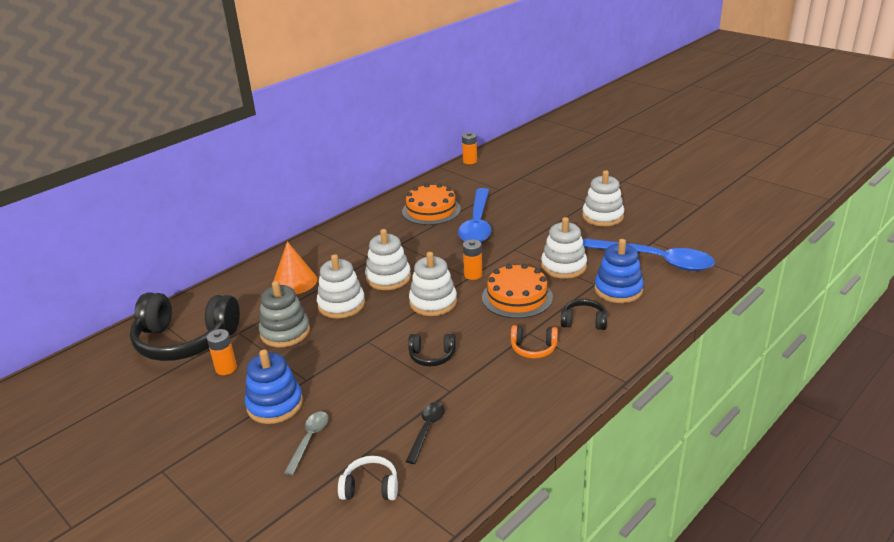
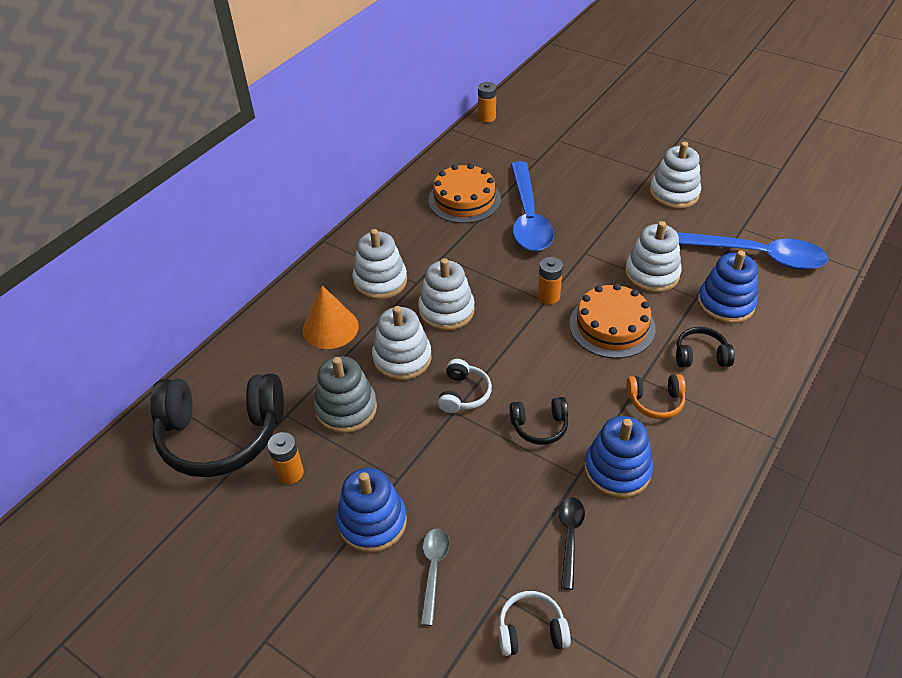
camera: 10 degrees left, 15 degrees up
(380, 330) = (463, 394): none -> white headphones
(433, 302) = (514, 344): white stacking toy -> white stacking toy (380, 281)
(483, 390) = (617, 470): none -> blue stacking toy

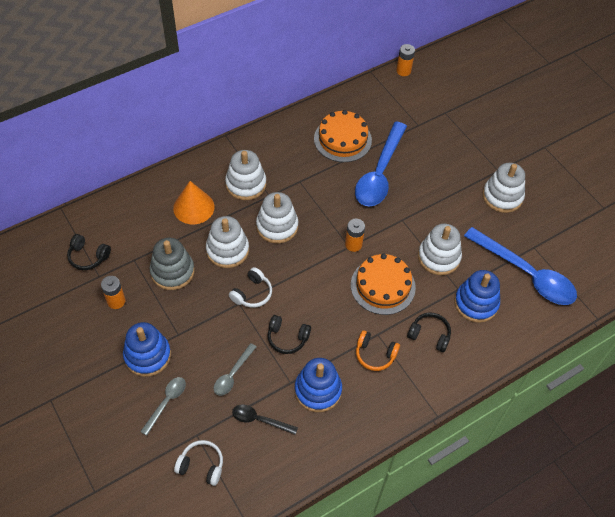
camera: 20 degrees right, 10 degrees up
(221, 435) = (88, 256): black headphones -> black headphones, size x0.46
(499, 497) = (232, 374): none -> grey spoon
(569, 537) = (260, 420): black spoon -> black spoon turned 105 degrees counterclockwise

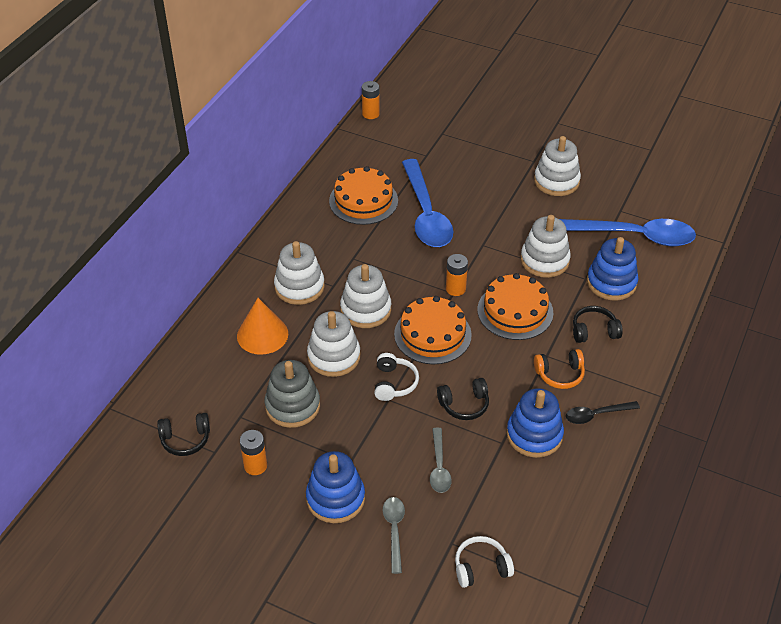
camera: 30 degrees left, 10 degrees down
(260, 420) = (502, 493): black spoon -> black spoon (596, 415)
(308, 271) = (432, 334): none -> orange cake

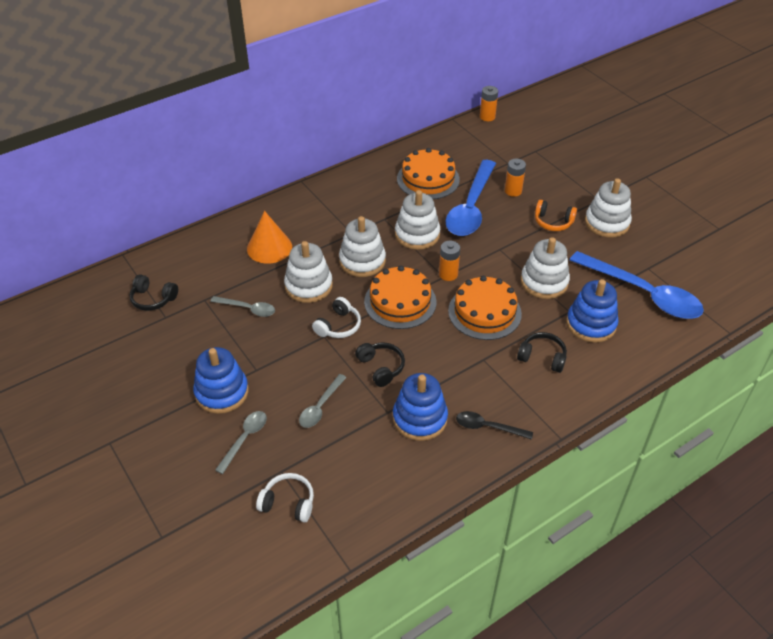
camera: 30 degrees right, 0 degrees up
(255, 466) = (185, 340): orange battery -> orange battery (513, 191)
(292, 406) = (248, 309): grey stacking toy -> grey spoon
(299, 287) = (325, 224): white stacking toy -> white stacking toy (417, 234)
(464, 404) = (381, 367): black headphones -> black headphones turned 135 degrees counterclockwise
(560, 374) = (482, 379): orange headphones -> orange headphones (553, 222)

